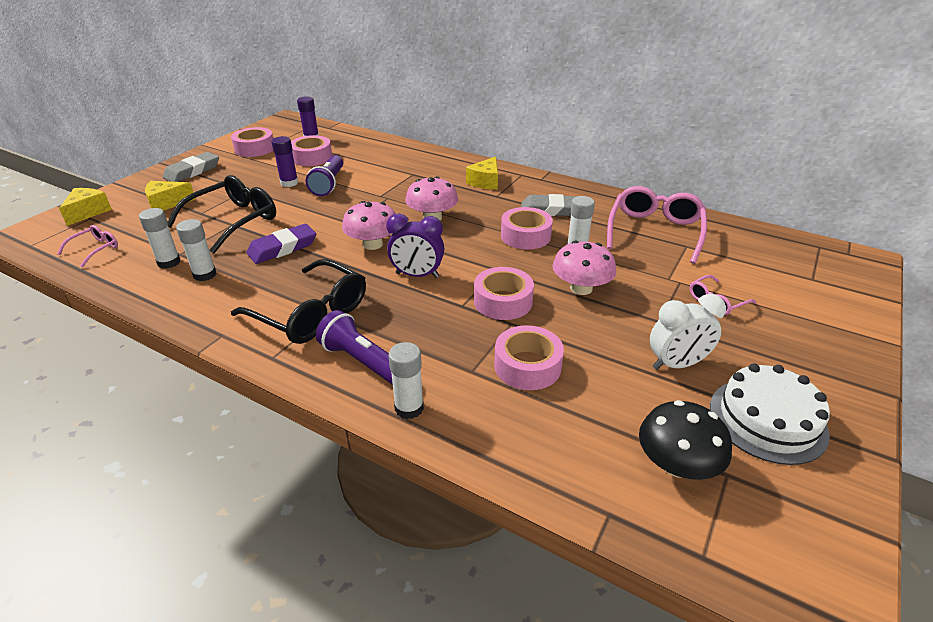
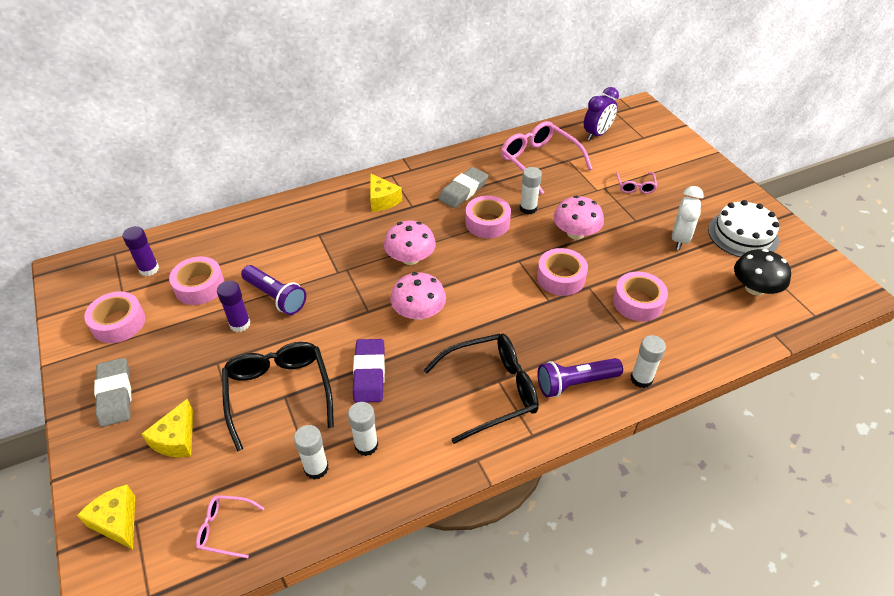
camera: 55 degrees left, 10 degrees up
(96, 249) = (224, 528): pink glasses -> pink glasses turned 60 degrees counterclockwise
(417, 275) = (489, 306): purple clock -> purple clock (597, 134)

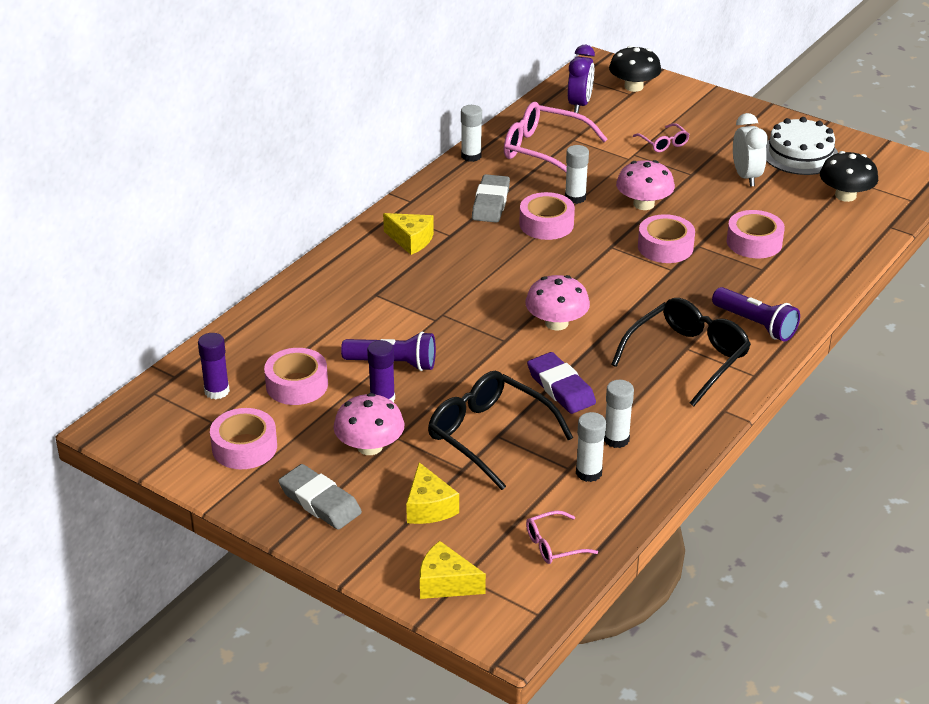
camera: 30 degrees left, 10 degrees down
(410, 258) = (499, 282): pink mushroom -> pink mushroom (370, 446)
(575, 383) = (755, 324): purple flashlight -> purple flashlight turned 90 degrees counterclockwise
(641, 379) = (808, 300): white glue stick -> white glue stick (471, 156)
(650, 132) = (633, 87): none -> black mushroom

